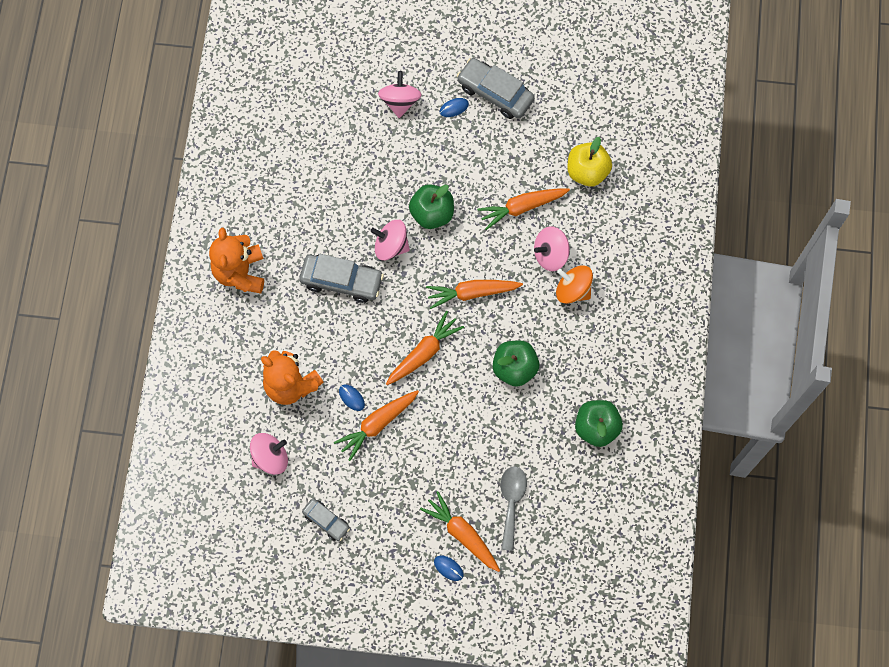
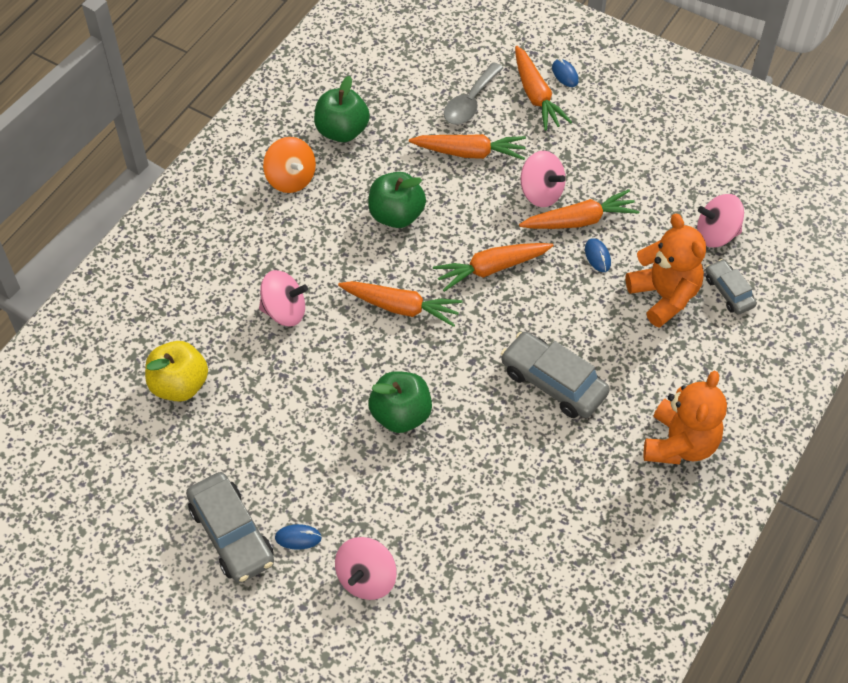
camera: 155 degrees left, 15 degrees down
(326, 521) = (676, 156): grey car -> grey car (729, 292)
(391, 246) = (472, 398): pink spinning top -> pink spinning top (541, 192)
(522, 207) = (285, 376): orange carrot -> orange carrot (469, 152)
(573, 290) = (282, 265): orange spinning top -> orange spinning top (291, 178)

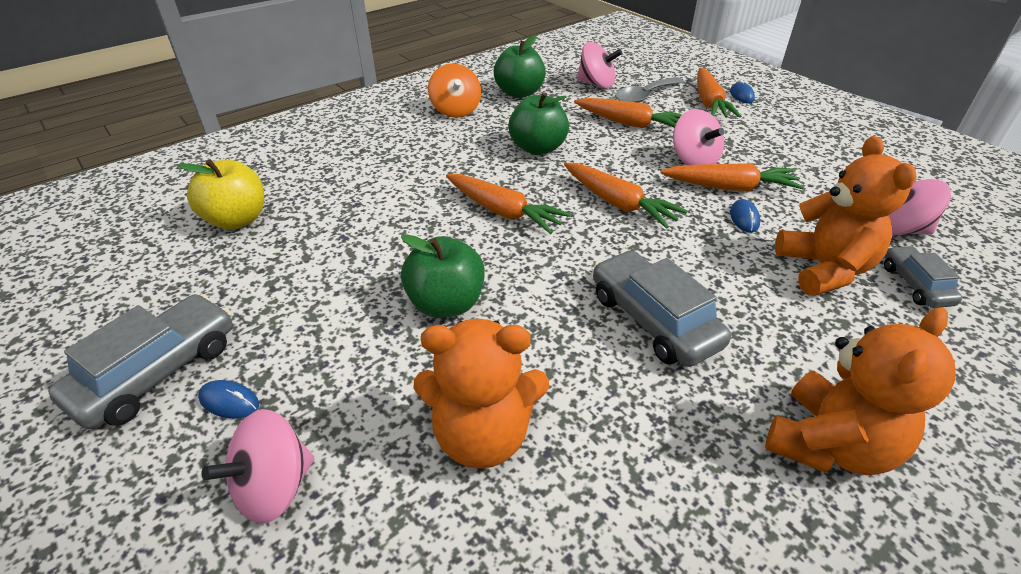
camera: 20 degrees right, 15 degrees down
(231, 534) = (157, 372): grey car -> grey car turned 135 degrees counterclockwise
(284, 311) = (384, 189): pink spinning top -> pink spinning top (596, 84)
(473, 506) = (482, 435): none -> orange teddy bear
(492, 268) = (618, 203): orange carrot -> orange carrot turned 135 degrees counterclockwise

